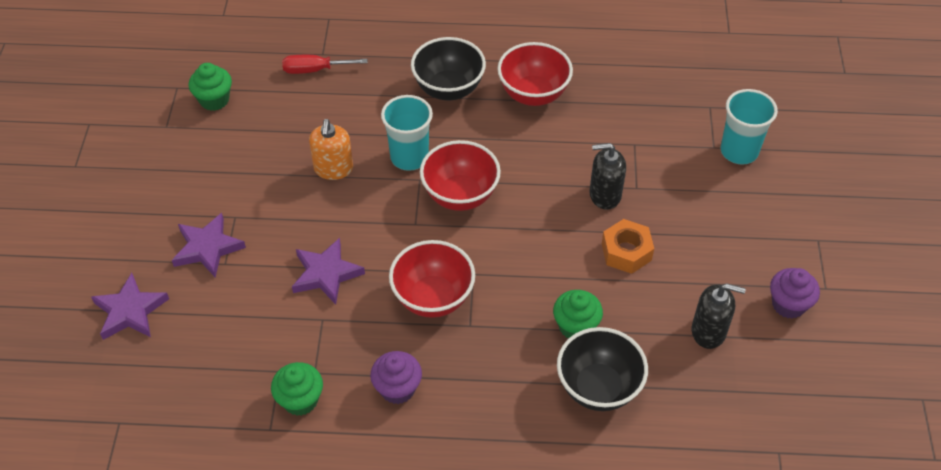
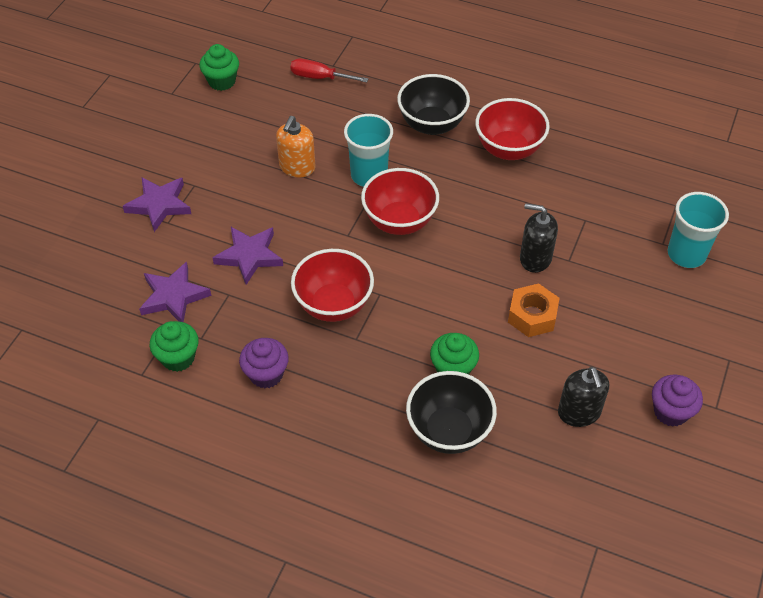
camera: 20 degrees right, 0 degrees up
(130, 311) = (72, 239): purple star -> purple star (174, 296)
(708, 331) = (579, 412): black soap dispenser -> black soap dispenser turned 45 degrees clockwise

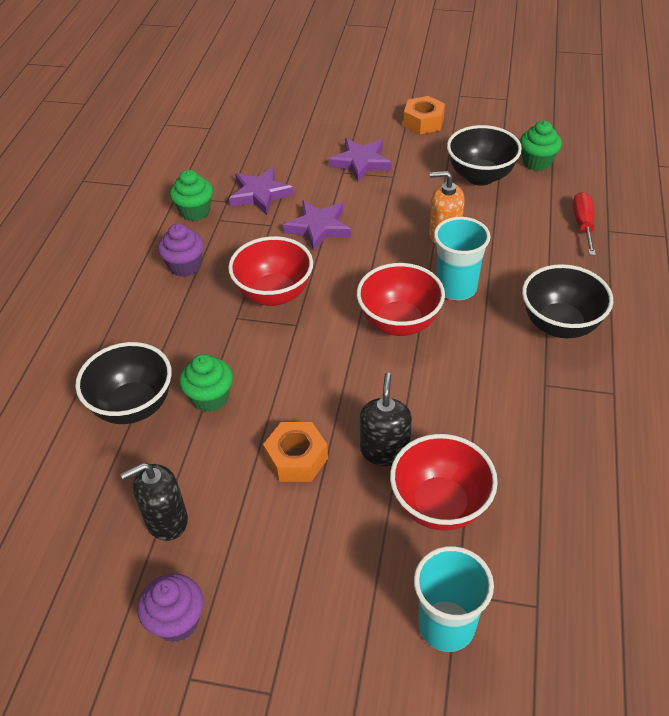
camera: 80 degrees right, 5 degrees down
(115, 143) = (423, 122): none -> orange nut
(224, 123) = (480, 176): none -> black bowl
(508, 149) = (554, 401): red bowl -> red bowl (440, 505)

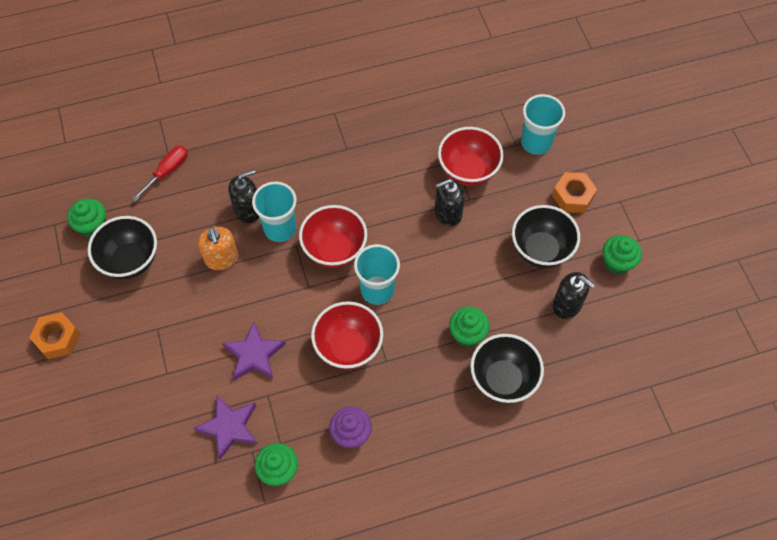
camera: 120 degrees left, 15 degrees up
(177, 621) = (617, 263): purple cupcake -> green cupcake
(296, 458) = (482, 257): orange nut -> orange nut (572, 196)
(323, 340) = (377, 290): none -> turquoise cup
(361, 162) = (146, 364): purple star -> none
(496, 270) = (248, 210): none -> black soap dispenser
(559, 325) = (287, 156): black bowl -> black bowl (541, 250)
(583, 225) = (167, 171): red screwdriver -> red screwdriver turned 150 degrees clockwise

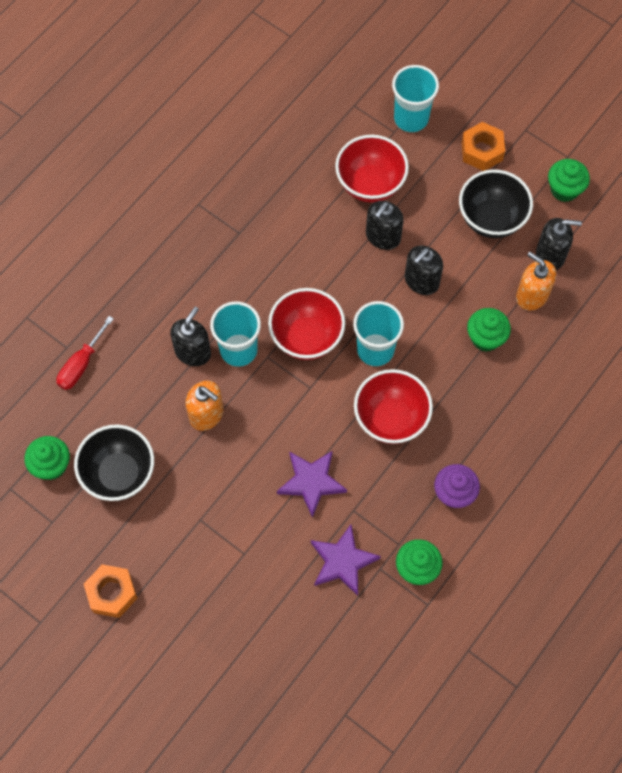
camera: 35 degrees left, 5 degrees up
(167, 171) = (81, 364): red screwdriver -> red screwdriver turned 150 degrees counterclockwise
(451, 262) = (421, 281): none -> black soap dispenser
(503, 380) = (546, 358): black bowl -> none
(529, 325) = (532, 295): none -> orange soap dispenser

